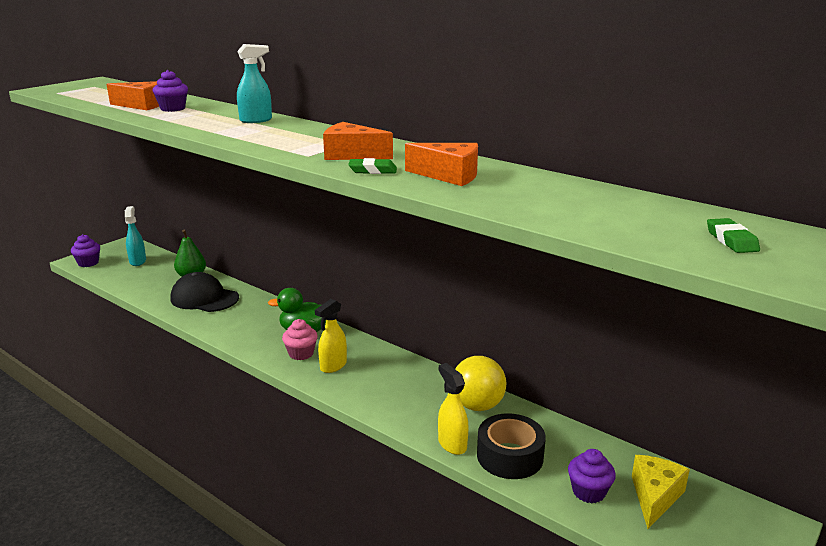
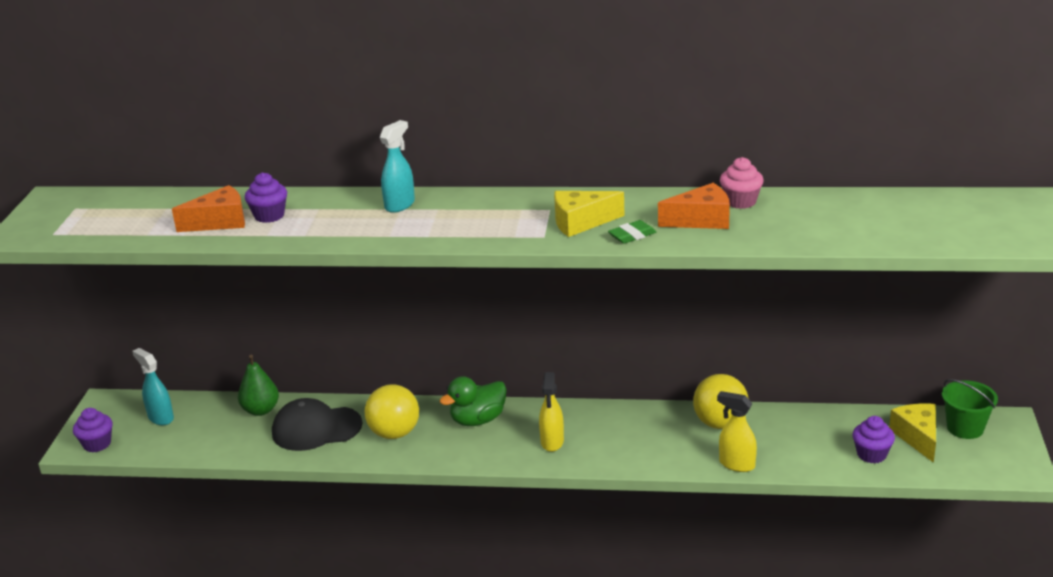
camera: 30 degrees left, 5 degrees up
(243, 319) = (394, 433): none -> yellow ball
(301, 353) = (505, 443): pink cupcake -> pink cupcake (740, 202)
(352, 155) = (581, 222): orange cheese -> yellow cheese
(510, 456) = (790, 454): black tape -> none
(718, 510) = (965, 428): none -> green bucket
(731, 240) = (969, 219): green eraser -> none

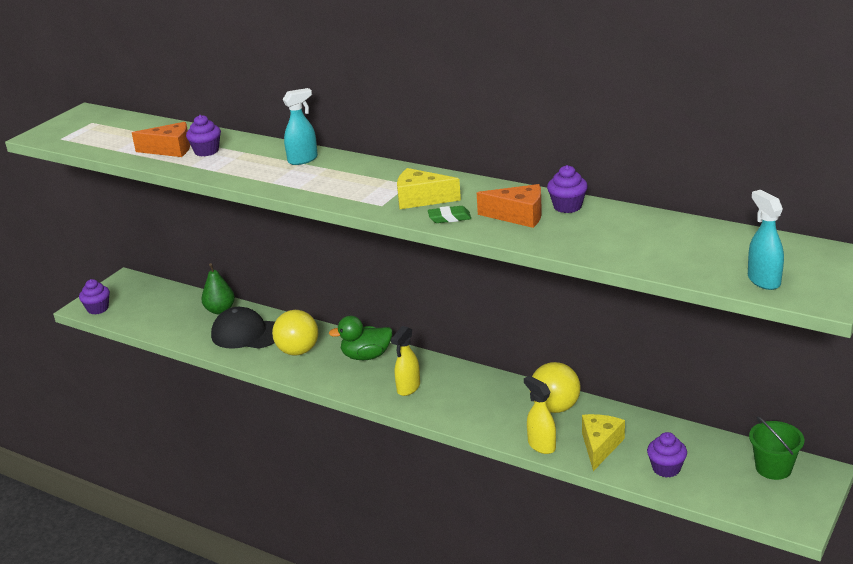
camera: 25 degrees right, 0 degrees up
(160, 417) = (151, 299): turquoise spray bottle -> turquoise spray bottle (763, 280)
(740, 202) = (567, 206): pink cupcake -> purple cupcake
(917, 437) = (721, 464): yellow cheese -> yellow cheese (600, 446)

